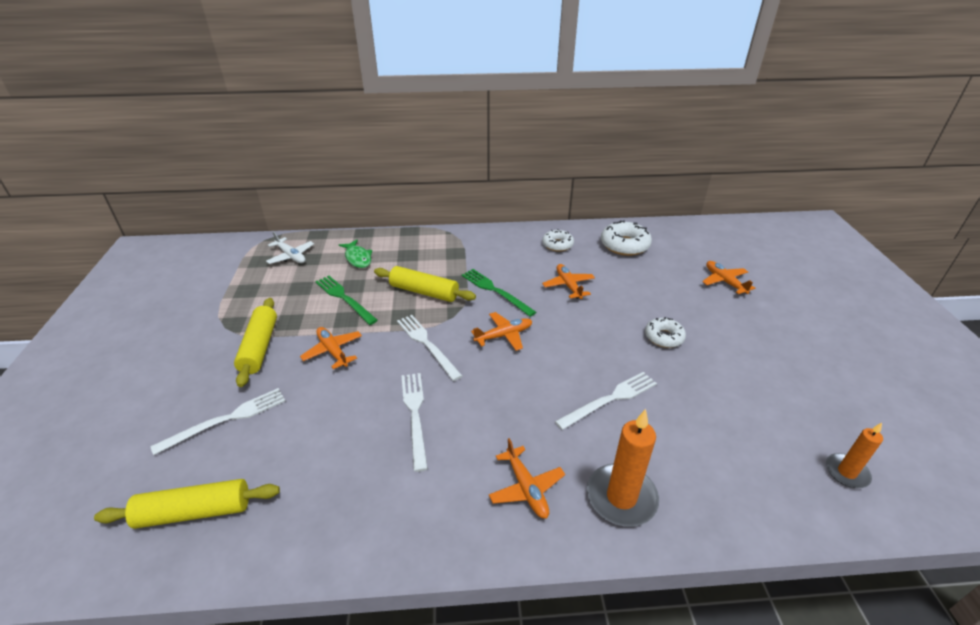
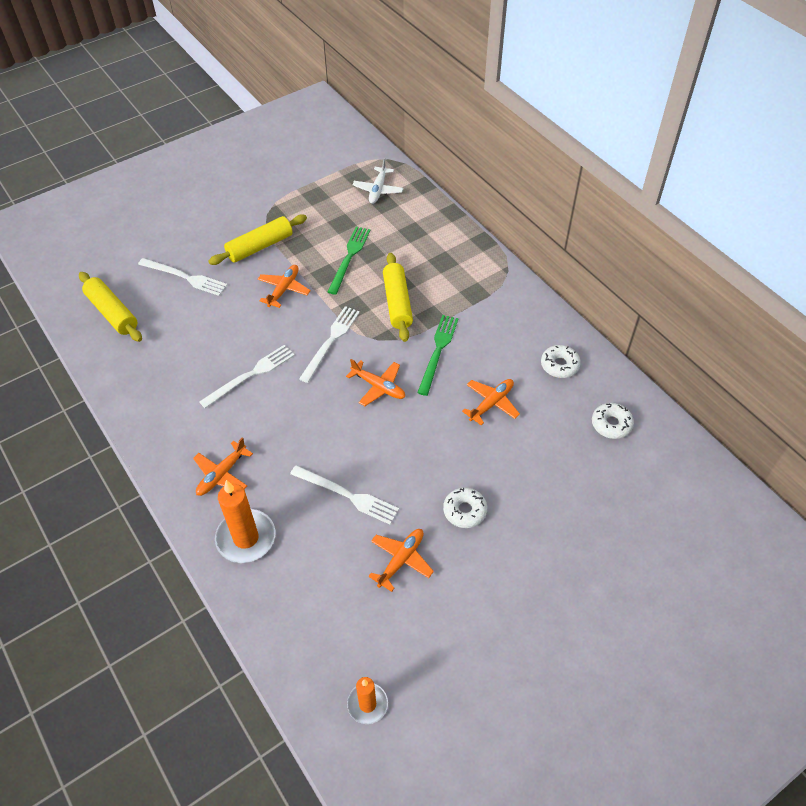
camera: 60 degrees right, 15 degrees up
(358, 258) = (410, 232): green fish -> none
(624, 245) = (611, 424): white donut -> white donut, size x0.64
(724, 281) = (613, 542): orange plane -> orange plane (401, 560)

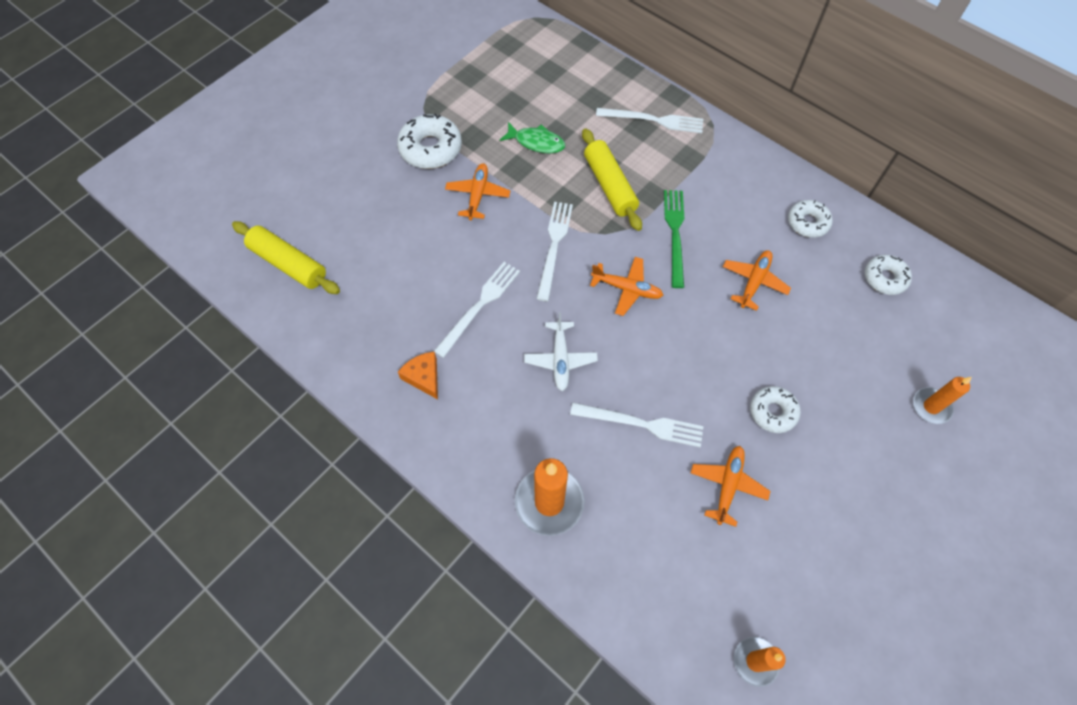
camera: 15 degrees left, 10 degrees up
(183, 420) = (424, 377): none -> orange cheese
(185, 277) = (358, 203): white fork -> white fork (653, 120)
(222, 474) = (493, 433): orange plane -> none
(260, 246) = (430, 148): yellow rolling pin -> white donut
(349, 257) = (536, 142): green fork -> green fish
(378, 190) = (537, 56): white plane -> white plane (560, 359)
(610, 538) = (931, 407): none -> orange candle

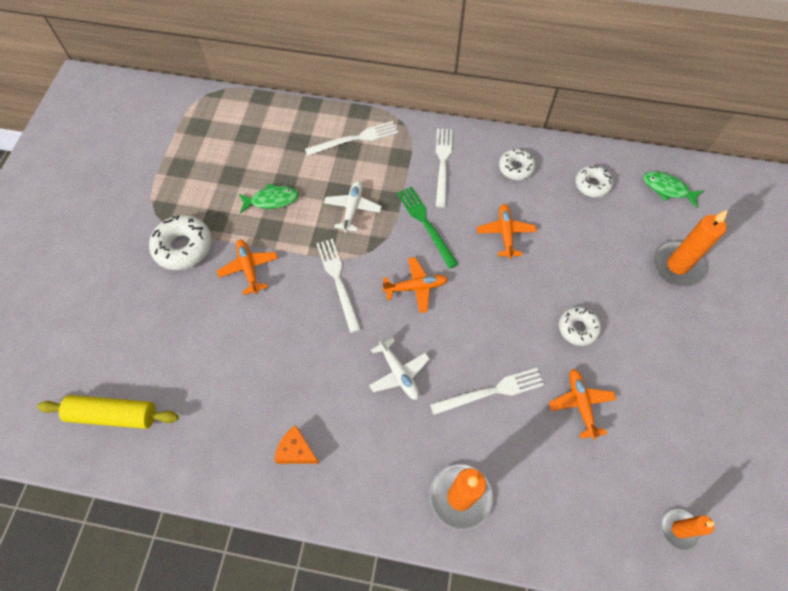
camera: 30 degrees left, 0 degrees up
(479, 306) = (307, 363): white fork -> white fork (442, 164)
(609, 186) = (352, 209): yellow rolling pin -> white plane
(931, 407) = (677, 265): orange candle -> orange candle, size x1.66
(973, 323) = (667, 189): none -> green fish

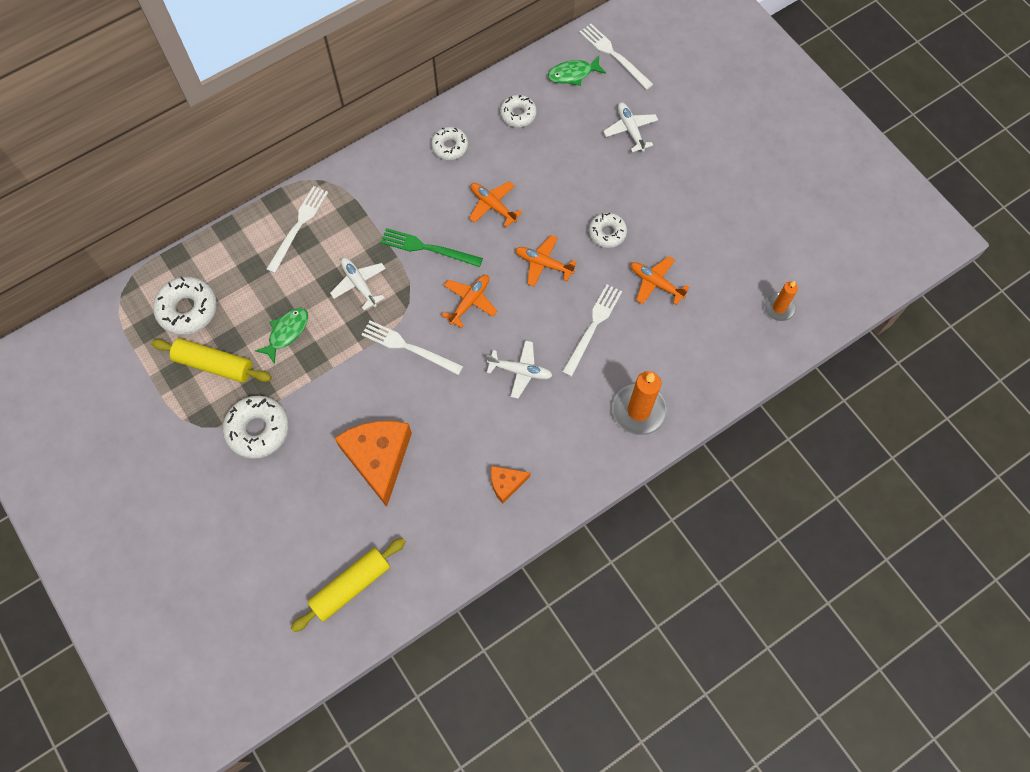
camera: 45 degrees left, 5 degrees up
(207, 181) = (214, 364): none -> yellow rolling pin
(231, 135) = (188, 310): none -> white donut
(232, 341) = (378, 458): none -> orange cheese
(249, 268) = (330, 398): orange plane -> orange plane (543, 264)
(442, 164) = (391, 189): white fork -> white fork (614, 55)
(677, 265) = (630, 130): orange candle -> white plane

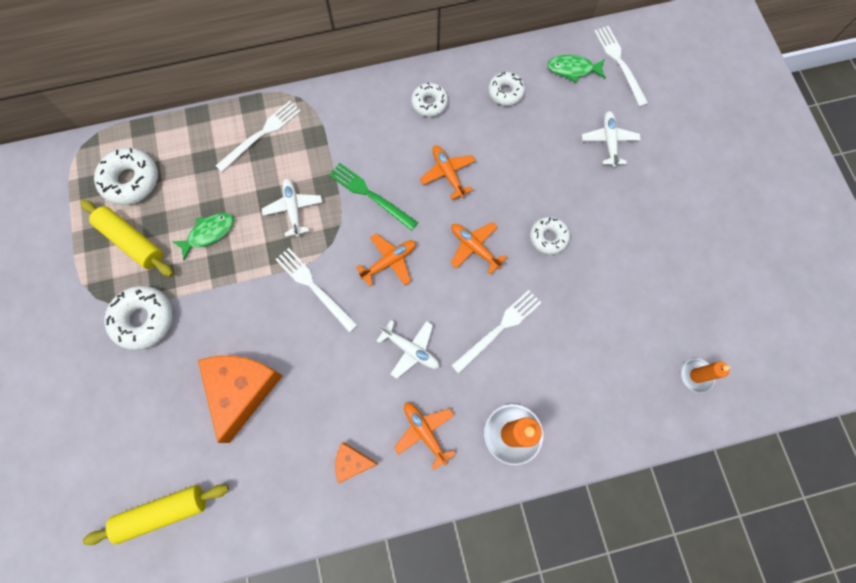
camera: 20 degrees right, 5 degrees up
(655, 283) = (578, 305): orange plane -> orange plane (425, 432)

